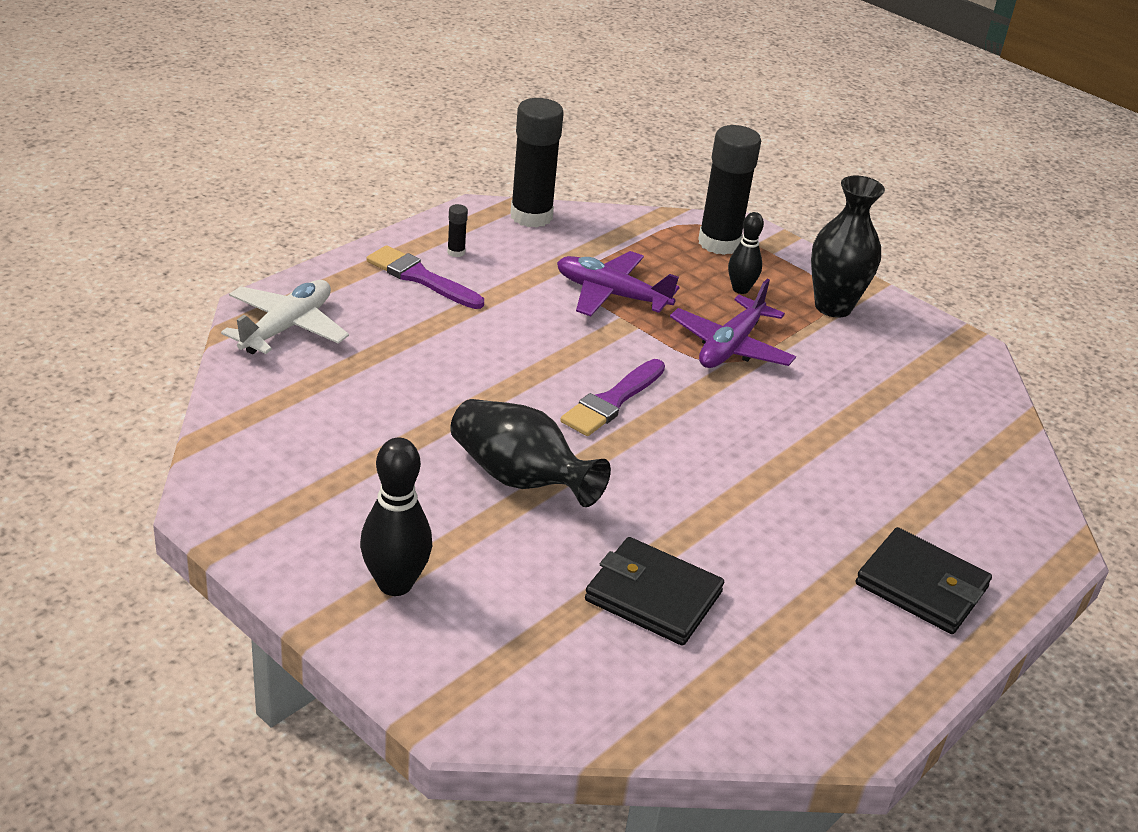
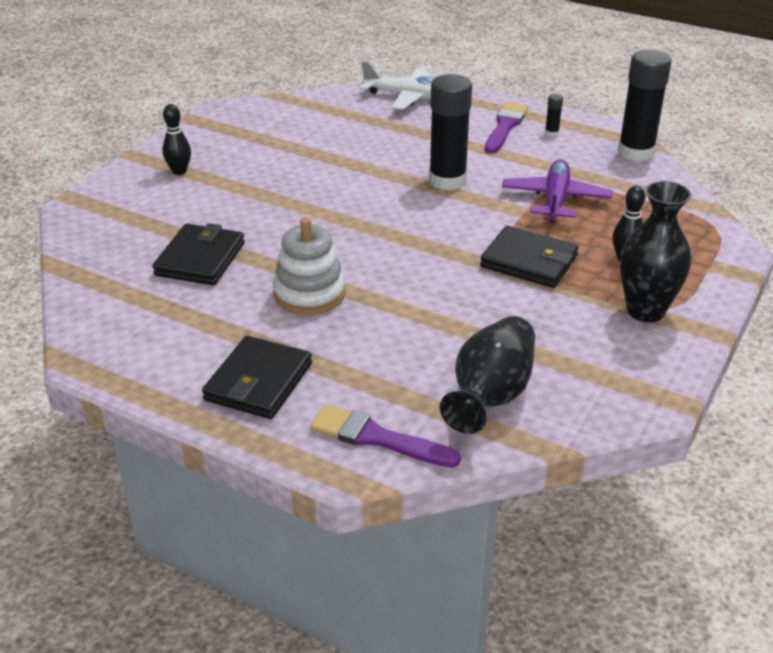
camera: 80 degrees right, 0 degrees up
(395, 584) = (179, 171): black bowling pin -> black bowling pin, size x0.64
(520, 478) = (299, 195): black vase -> black vase (490, 395)
(612, 401) = (411, 217): purple brush -> purple brush (377, 438)
(719, 243) = (692, 240): black glue stick -> black glue stick (447, 180)
(730, 346) = (529, 261): purple plane -> black wallet
(757, 515) = (309, 294): none -> white stacking toy

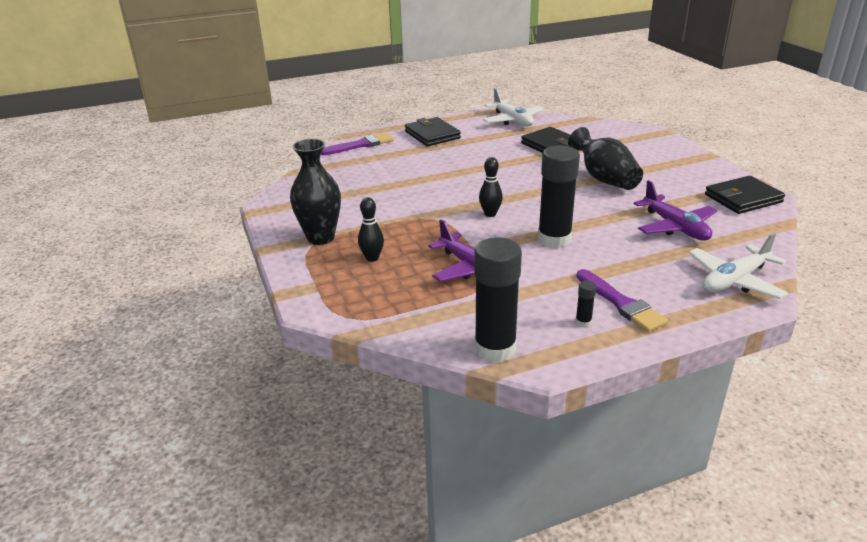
camera: 130 degrees right, 5 degrees down
(121, 329) = (512, 120): none -> white plane
(179, 171) = (669, 162): black bowling pin -> black bowling pin (490, 214)
(309, 294) = (481, 160): white stacking toy -> none
(345, 135) = (675, 227): none -> purple plane
(490, 395) = (341, 173): black vase -> black vase (604, 179)
(529, 261) = (419, 225): black wallet -> black wallet (743, 198)

